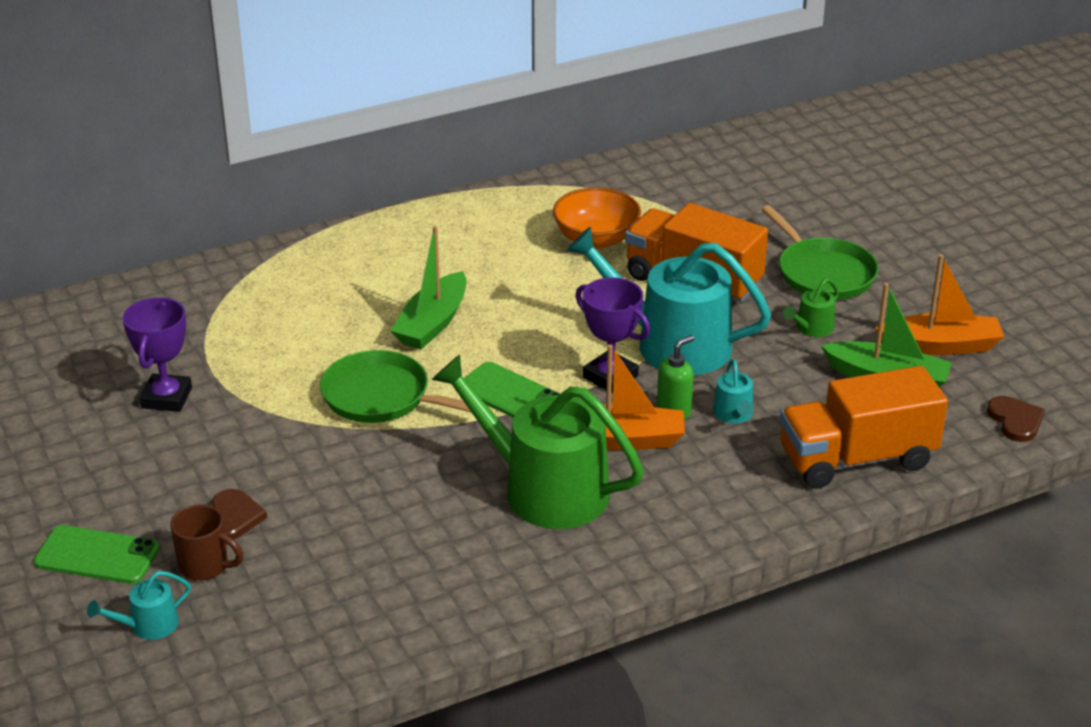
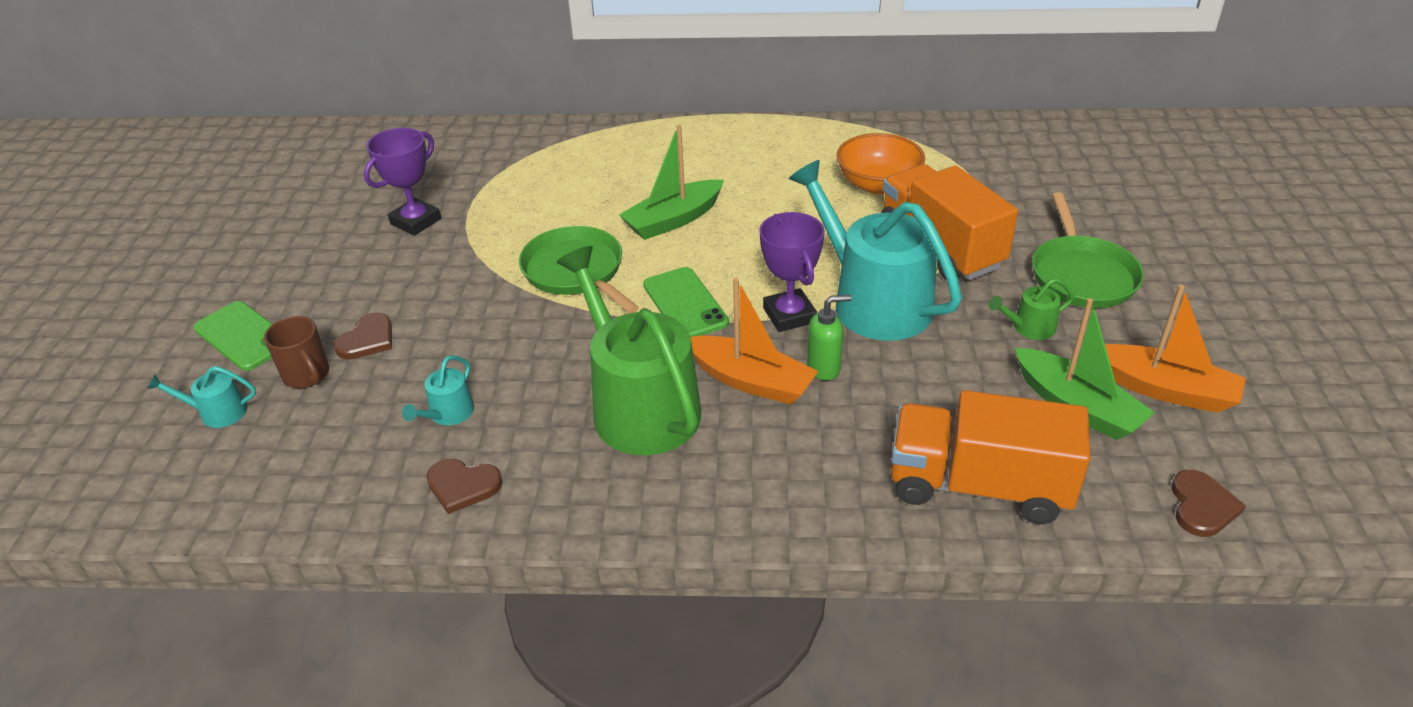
camera: 30 degrees right, 5 degrees up
(449, 600) = (462, 486): none -> brown heart
(734, 414) = (881, 392): turquoise watering can -> turquoise watering can (448, 414)

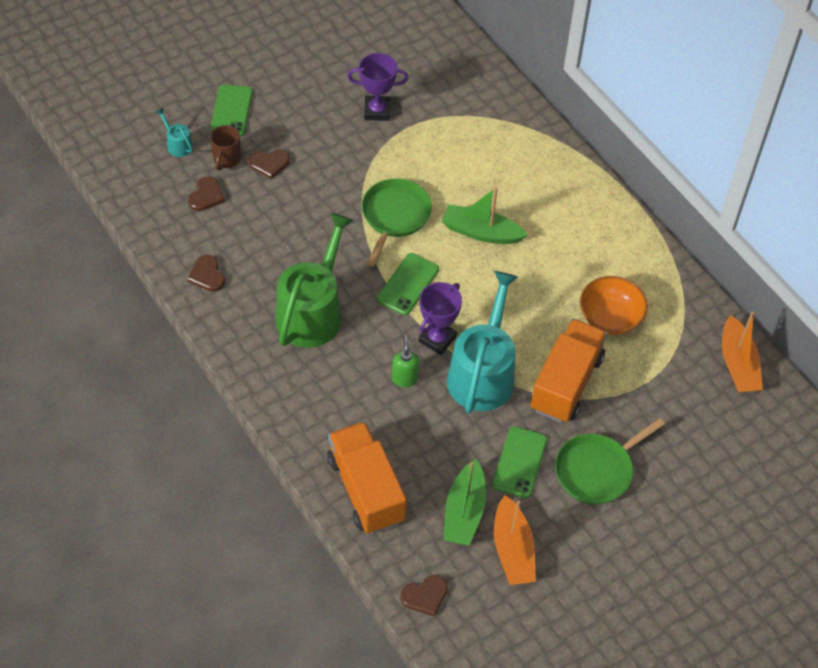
camera: 50 degrees right, 15 degrees up
(335, 423) = (206, 196): none -> brown heart
(448, 414) = (246, 236): turquoise watering can -> none
(751, 381) = (368, 350): orange boat -> orange boat (738, 364)
(824, 368) = (404, 378): green soap dispenser -> green soap dispenser turned 135 degrees counterclockwise
(1029, 327) = (519, 462): green watering can -> green phone

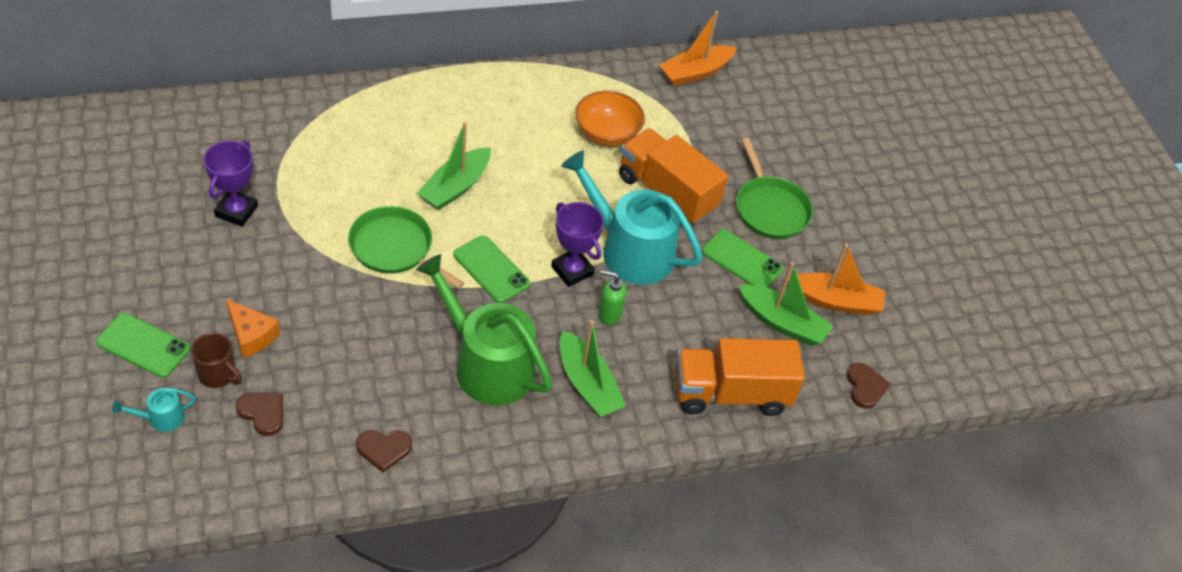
camera: 75 degrees left, 5 degrees down
(269, 164) = (251, 335): brown heart -> orange cheese
(325, 384) = (587, 384): none -> green boat
(738, 364) = (695, 72): orange boat -> orange boat turned 135 degrees clockwise

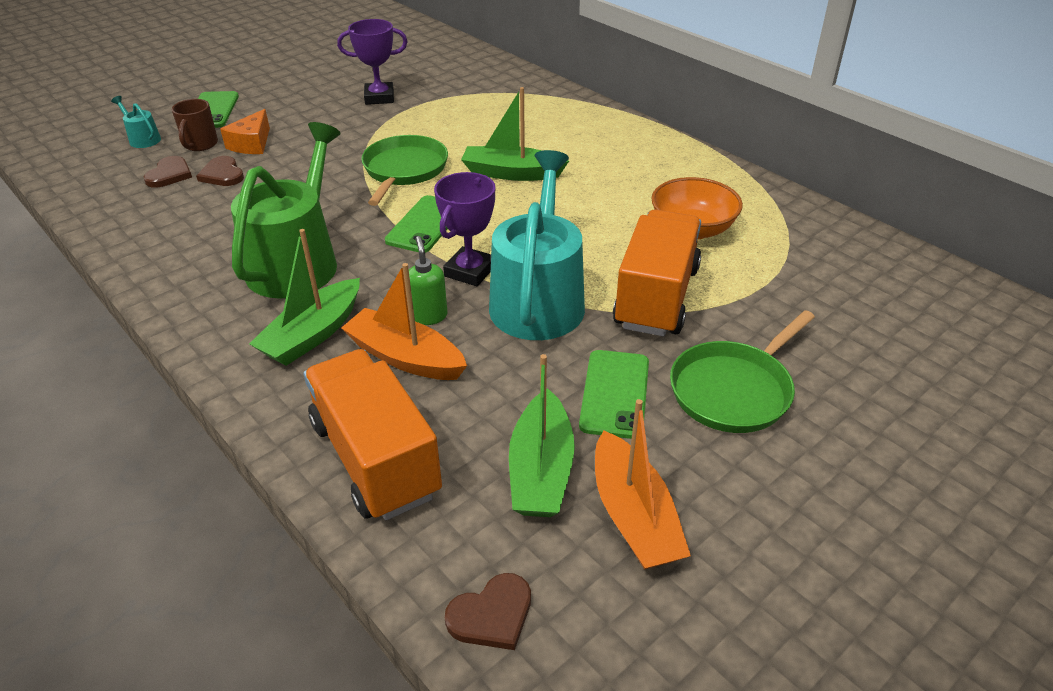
camera: 70 degrees right, 10 degrees down
(384, 449) = (156, 241): brown heart -> brown heart (222, 174)
(695, 72) = (875, 255): orange boat -> orange boat (405, 357)

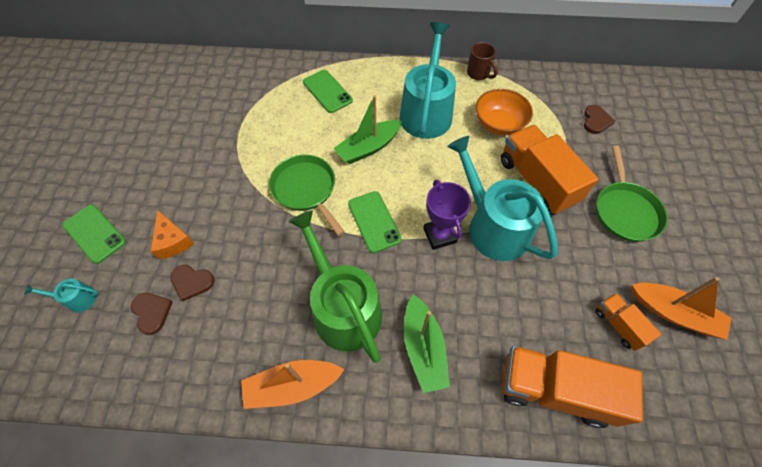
camera: 45 degrees left, 20 degrees up
(200, 145) = (134, 270): brown mug -> brown mug (478, 74)
(379, 97) = (205, 140): purple trophy -> none
(405, 357) = (485, 318): orange boat -> orange boat (292, 386)
(428, 316) = (460, 282): green soap dispenser -> none
(492, 615) = (694, 415): brown heart -> brown heart (596, 121)
(541, 470) = (618, 325): green boat -> orange truck
(614, 393) = (590, 255): green phone -> green phone (327, 91)
(620, 179) = (426, 112): none -> turquoise watering can

